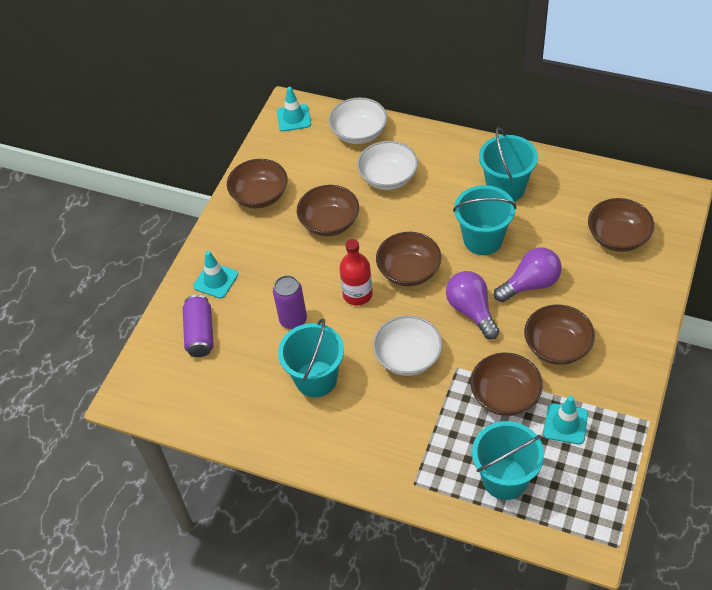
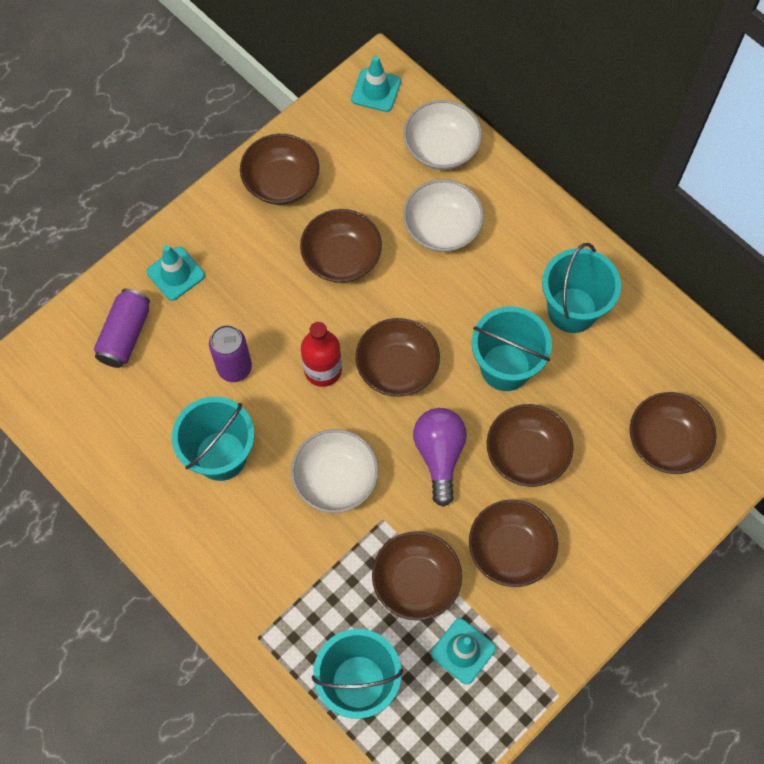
camera: 20 degrees right, 15 degrees up
(530, 284) = (526, 454): purple light bulb -> brown bowl

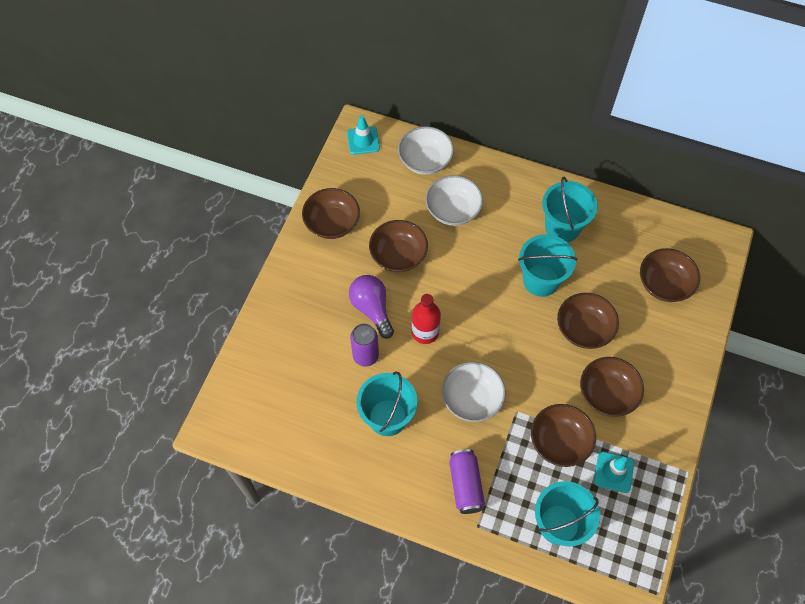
camera: 25 degrees left, 5 degrees down
(125, 335) = (279, 366): purple can -> purple can (465, 485)
(175, 274) = (292, 311): turquoise traffic cone -> none
(397, 367) = (472, 310): brown bowl -> none
(439, 455) = (530, 354): purple light bulb -> purple light bulb (372, 309)

